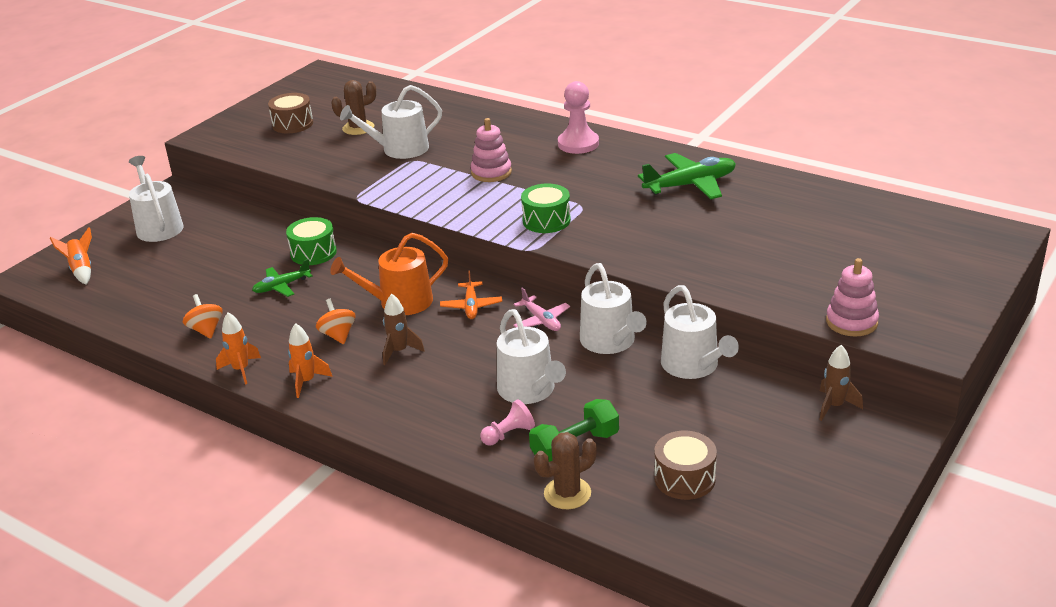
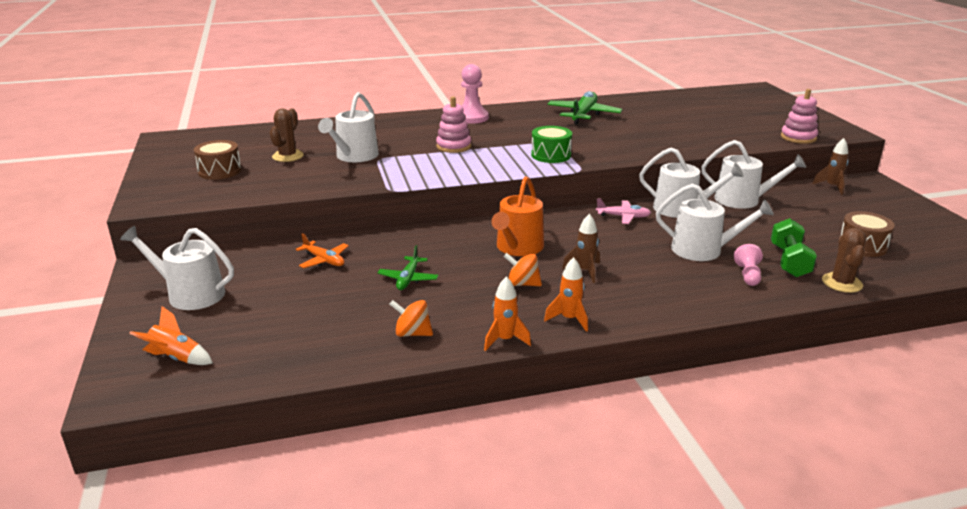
camera: 50 degrees left, 5 degrees down
(313, 253) = (384, 250): green drum -> none
(471, 306) = (567, 228): orange plane -> orange plane (324, 260)

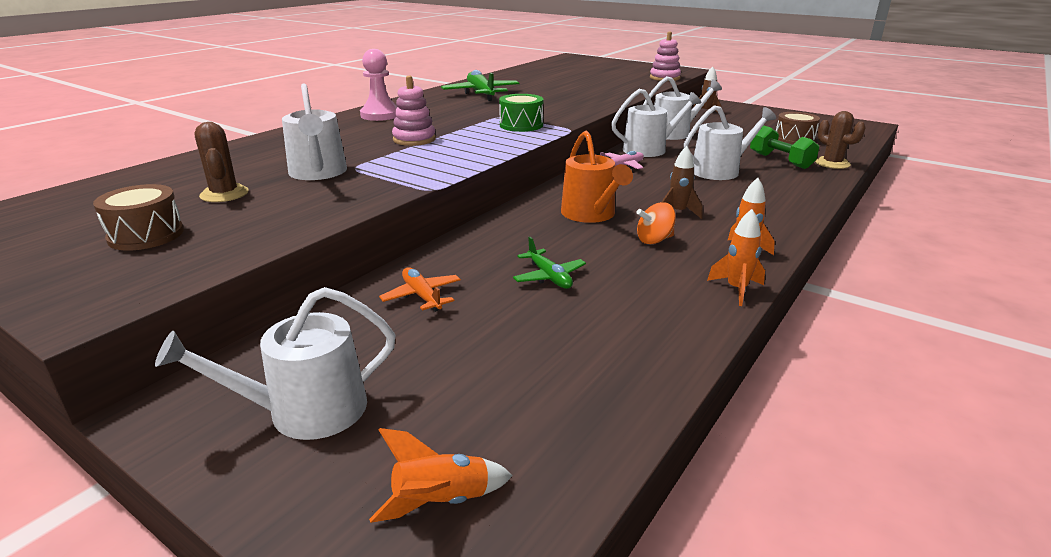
camera: 40 degrees left, 0 degrees up
(324, 260) = (422, 296): orange plane -> orange plane turned 120 degrees counterclockwise
(412, 333) = (654, 322): orange spinning top -> none
(748, 275) = (778, 177): pink pawn -> none

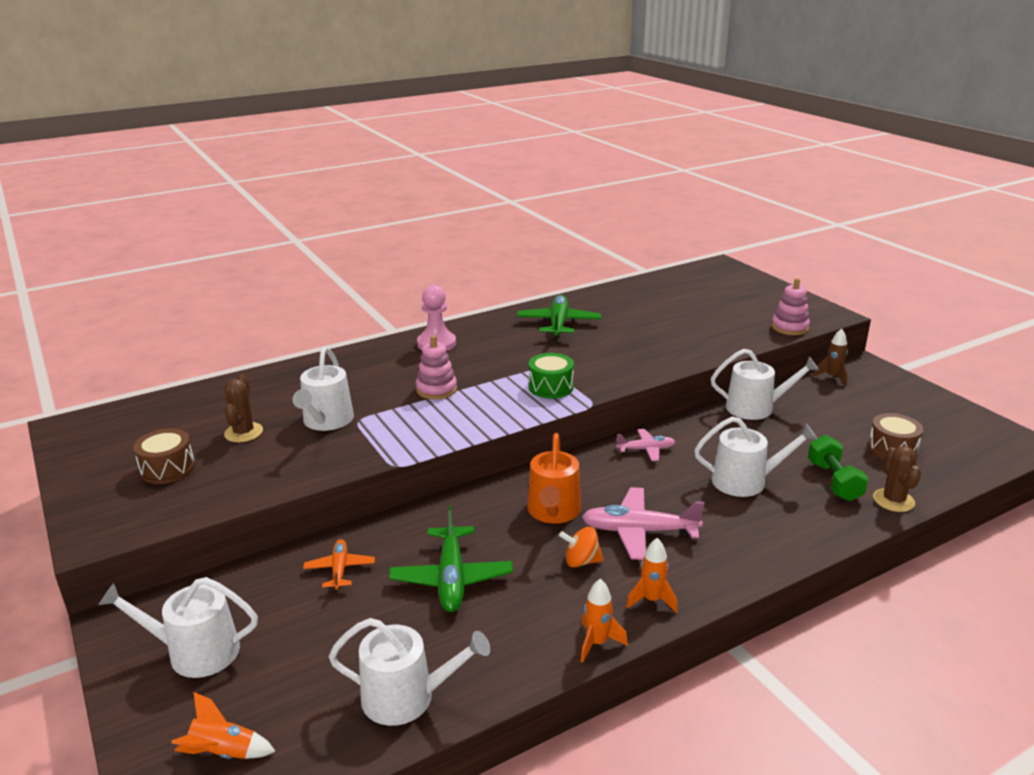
camera: 25 degrees right, 0 degrees up
(549, 277) = (451, 578): green plane -> green plane, size x1.71
(649, 149) = (701, 429): white watering can -> white watering can (407, 697)
(678, 213) = (639, 531): brown rocket -> pink plane

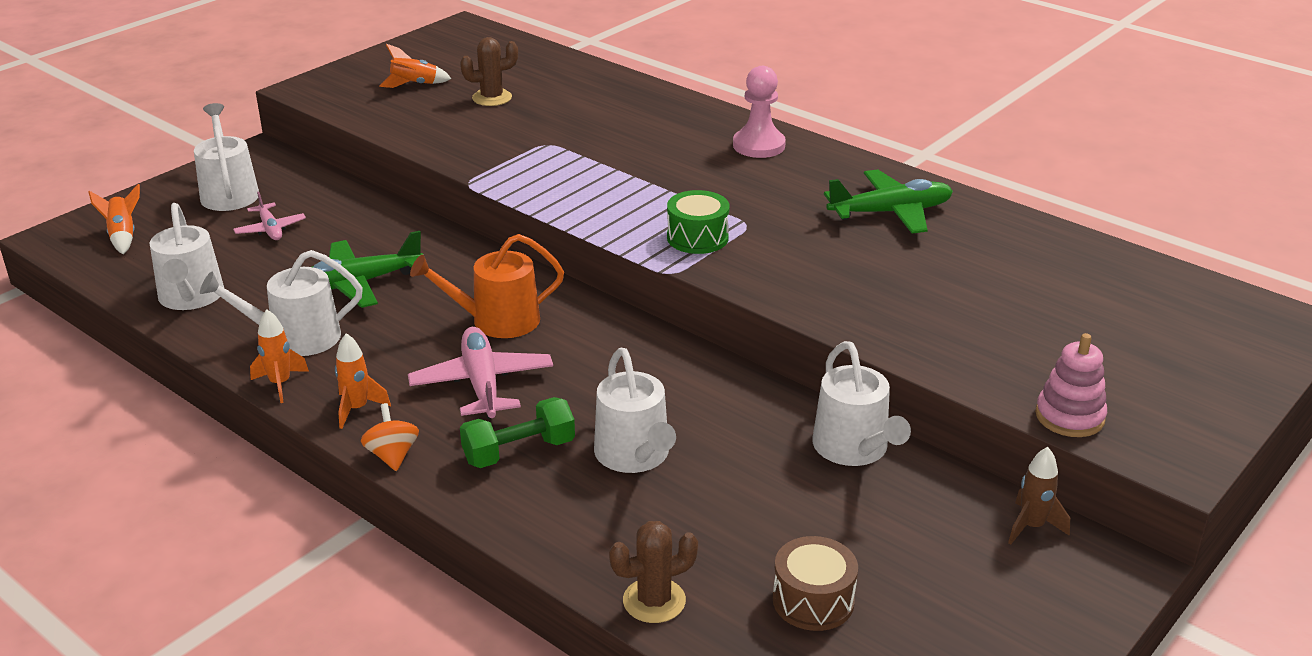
camera: 70 degrees right, 5 degrees up
(167, 469) = (414, 85): brown drum -> orange rocket
(326, 421) = (535, 129): white watering can -> white watering can (296, 338)
(340, 569) = (353, 224): orange plane -> none
(436, 389) = (642, 170): pink stacking toy -> none
(581, 561) = (411, 354): orange spinning top -> orange spinning top (392, 455)
(646, 449) = (670, 365): pink plane -> pink plane (270, 229)
(834, 481) = (677, 538): green dumbbell -> green dumbbell (519, 451)

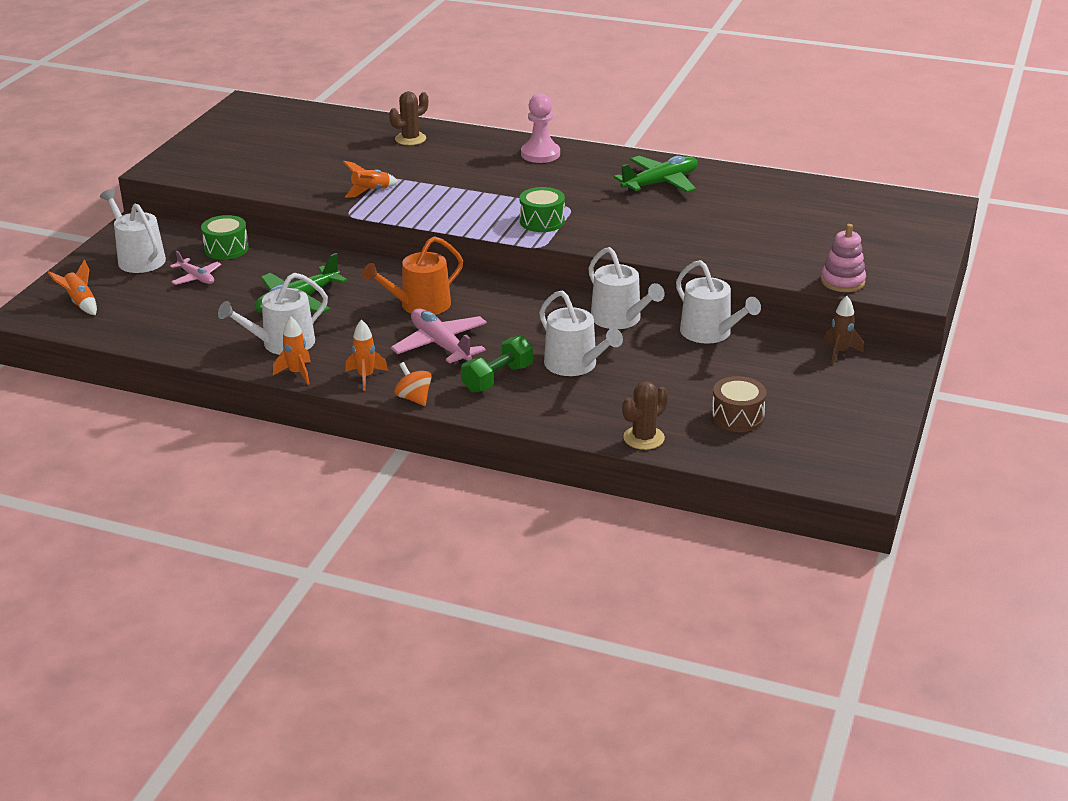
camera: 20 degrees left, 0 degrees up
(191, 297) = (177, 334): white watering can -> white watering can (620, 319)
(332, 199) = (226, 249): none -> green drum
(414, 85) = (245, 152): orange rocket -> orange rocket (370, 191)
(492, 98) = (316, 152): brown cactus -> brown cactus (410, 139)

